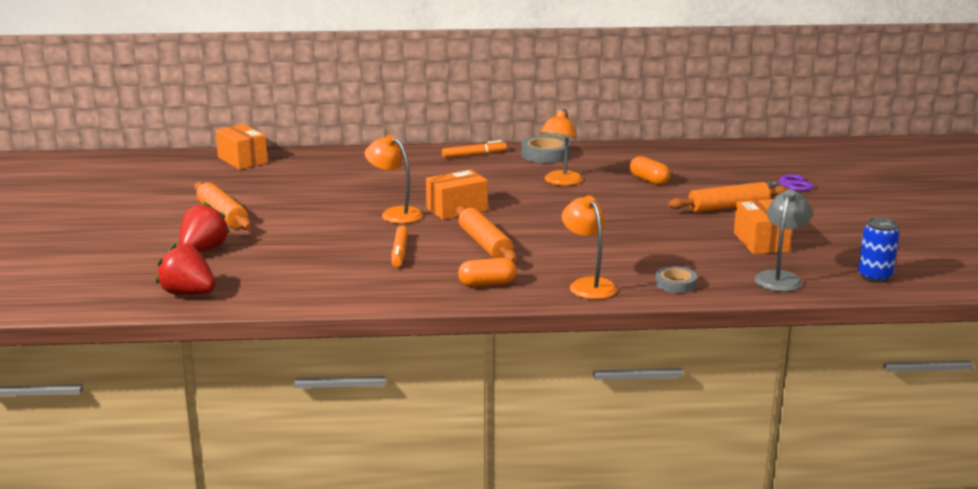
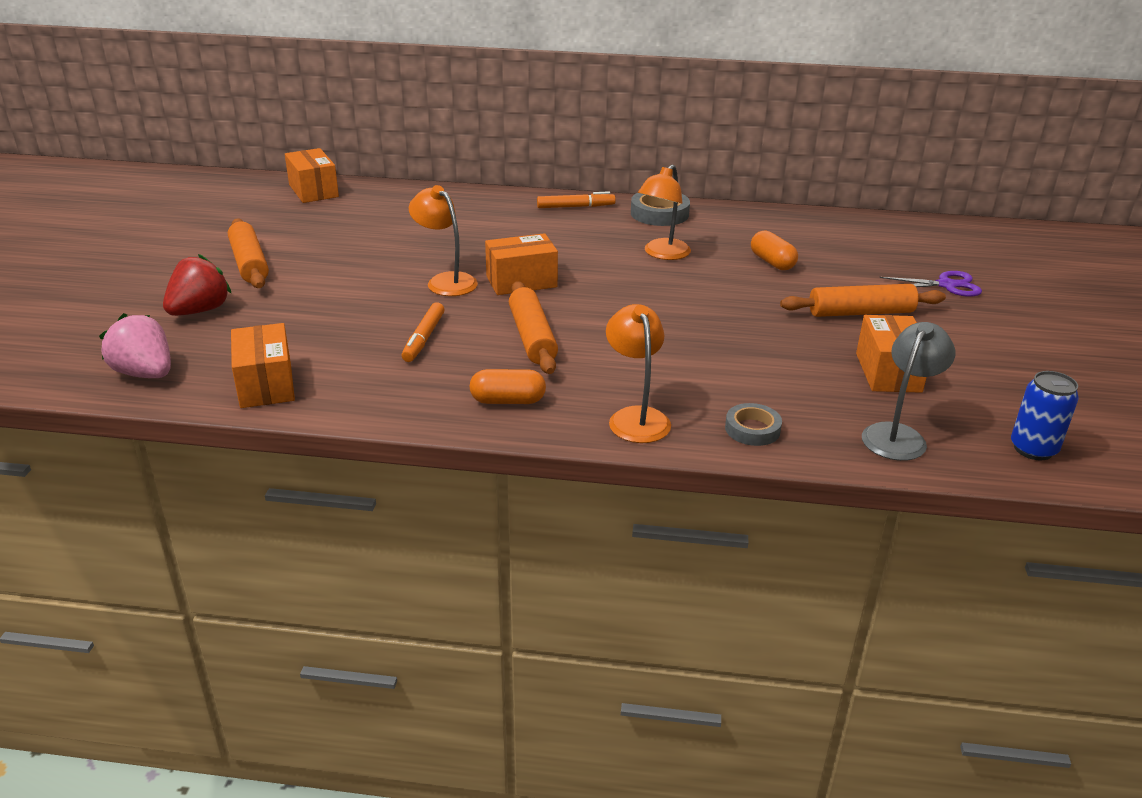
camera: 10 degrees right, 10 degrees up
(188, 293) = (145, 373): red strawberry -> pink strawberry
(292, 291) = (266, 384): none -> orange box

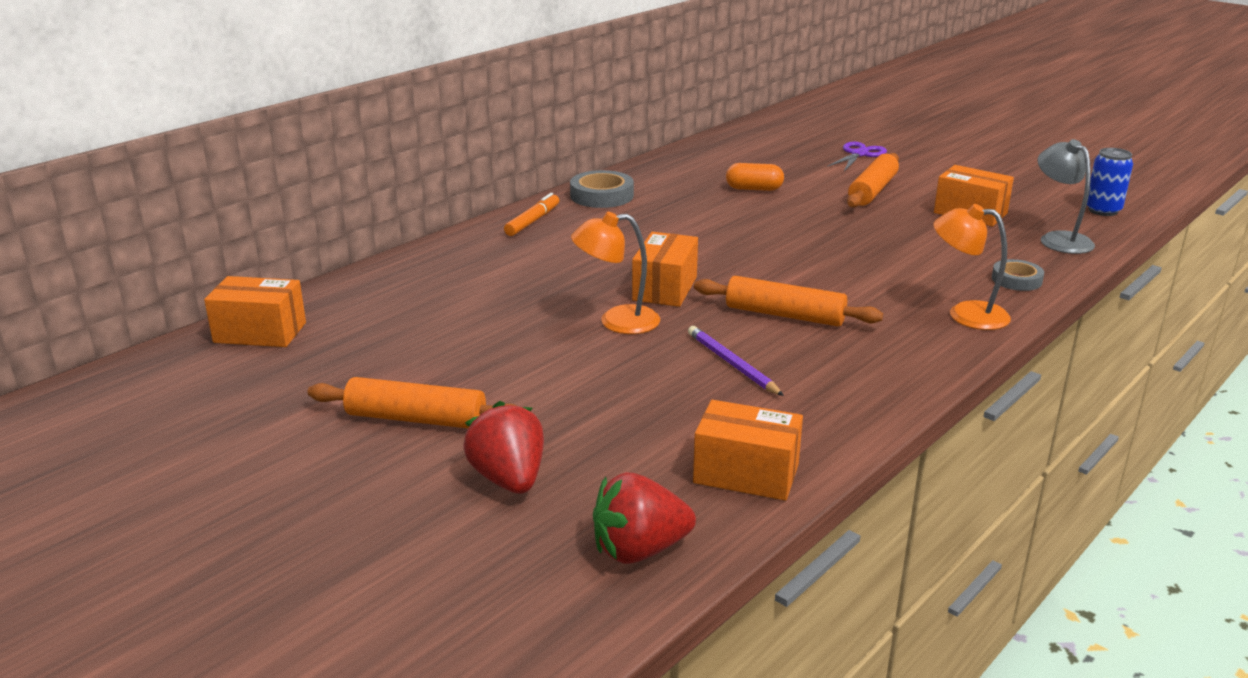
camera: 55 degrees left, 5 degrees down
(145, 373) = (639, 550): pink strawberry -> red strawberry
(424, 338) = (732, 364): orange marker -> purple pencil
(508, 401) = (893, 357): orange capsule -> none
(662, 254) = (685, 219): orange lamp -> none

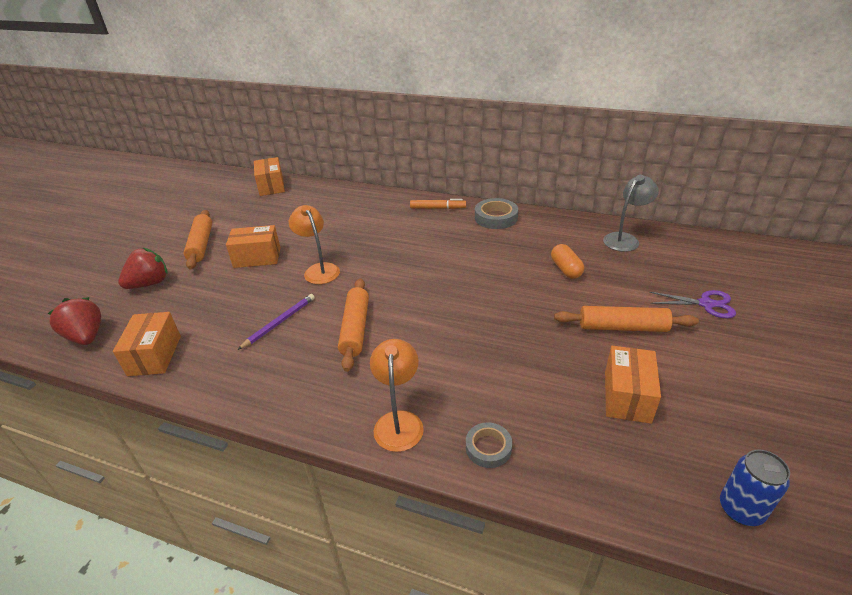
camera: 70 degrees right, 10 degrees up
(665, 288) = (371, 274): orange box -> orange box (257, 257)
(1059, 239) = (615, 473): grey lamp -> grey lamp (625, 239)

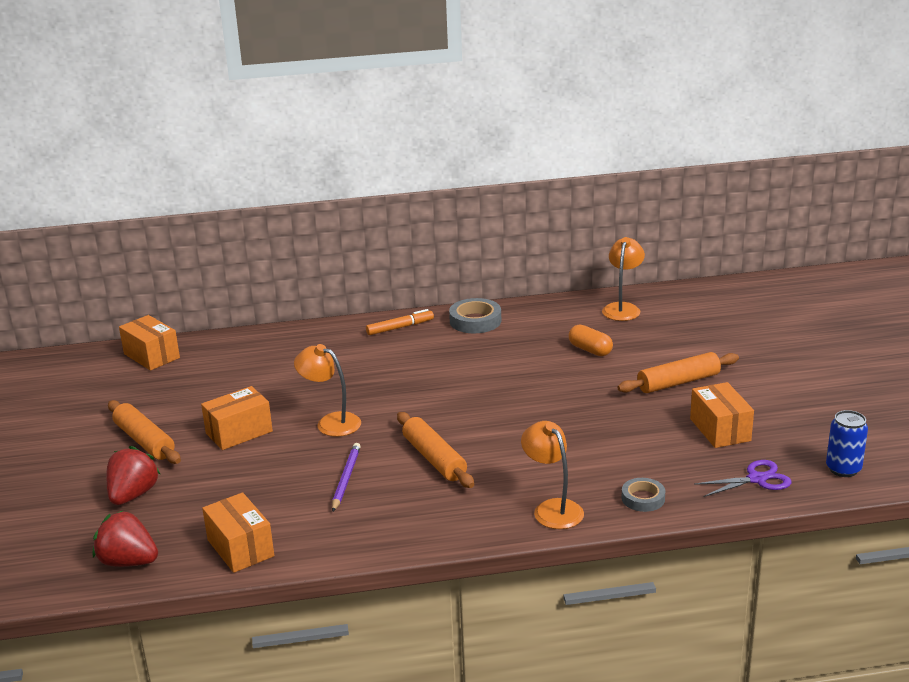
camera: 30 degrees left, 10 degrees down
(625, 239) = (622, 308): grey lamp -> orange lamp
(706, 304) = (732, 344): purple scissors -> purple scissors (756, 479)

